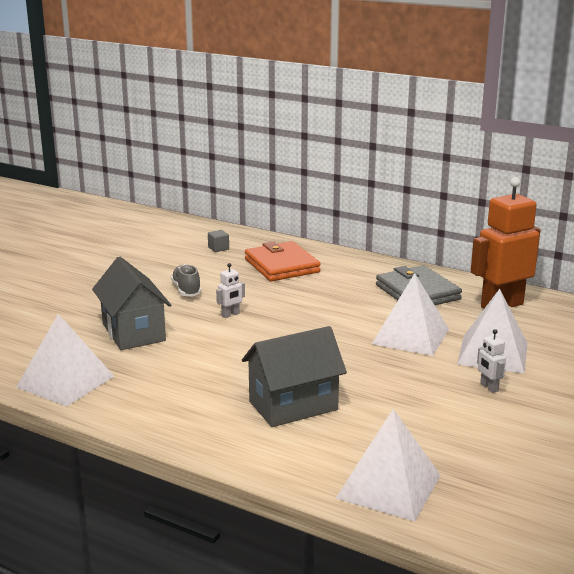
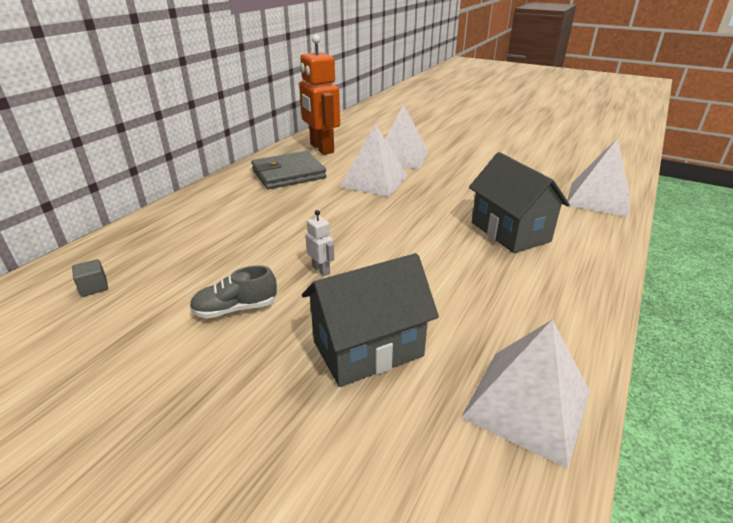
camera: 90 degrees left, 10 degrees up
(282, 266) = (189, 238): orange wallet -> none
(489, 387) = (451, 162): white robot -> none

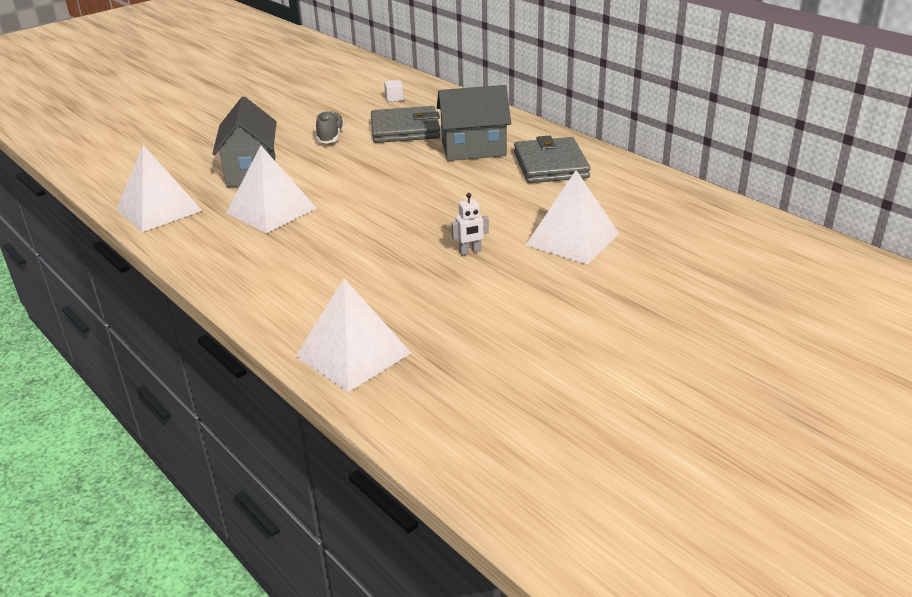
camera: 110 degrees right, 0 degrees up
(94, 287) = (394, 98): grey cube -> white cube
(210, 256) = (405, 129): none -> grey wallet
(321, 148) = (627, 190): orange robot -> none
(321, 270) = (350, 166): white robot -> white robot (470, 252)
(374, 181) = (504, 209): white pyramid -> white pyramid (271, 210)
(510, 232) = (332, 262): grey house -> grey house (473, 149)

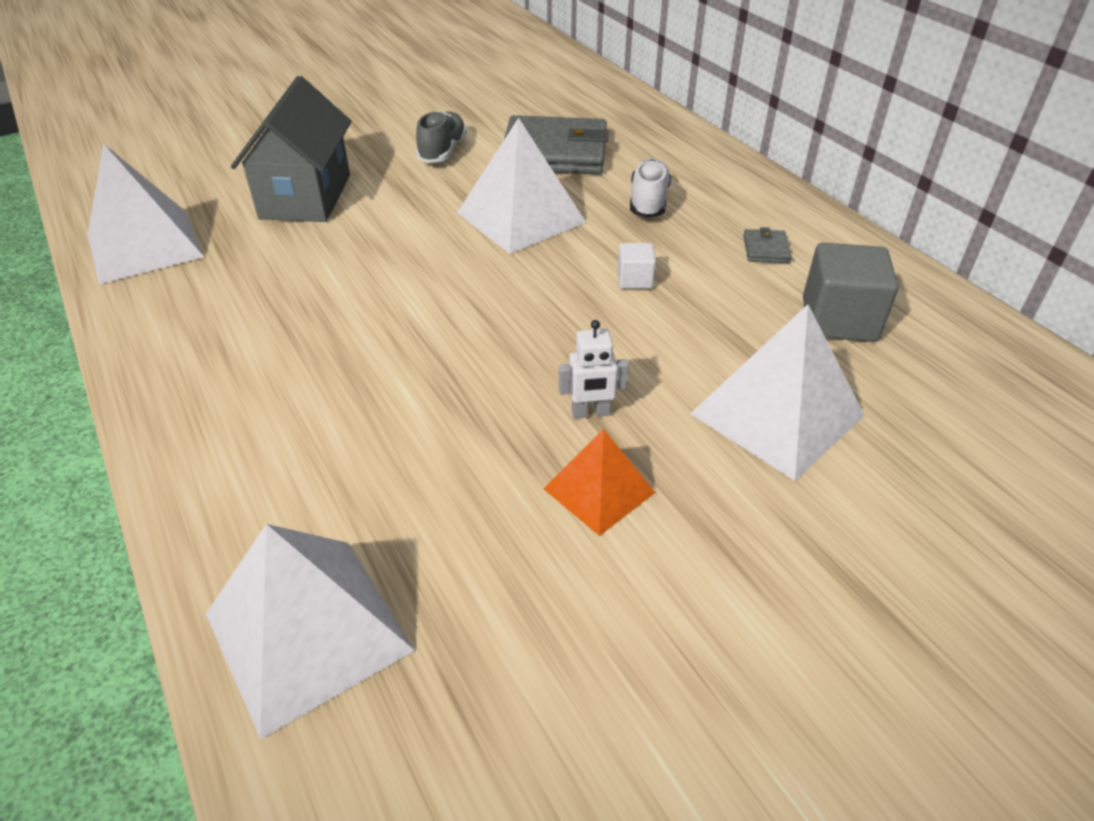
camera: 10 degrees right, 10 degrees up
(271, 210) = (304, 272): white pyramid -> white pyramid (521, 217)
(394, 98) = (555, 99): white cube -> white cube (634, 279)
(473, 149) = (648, 202): grey house -> white shoe
(485, 282) = (599, 490): none -> orange pyramid
(551, 165) = (766, 249): grey wallet -> grey wallet, size x0.40
(599, 193) = (839, 320): none -> grey cube

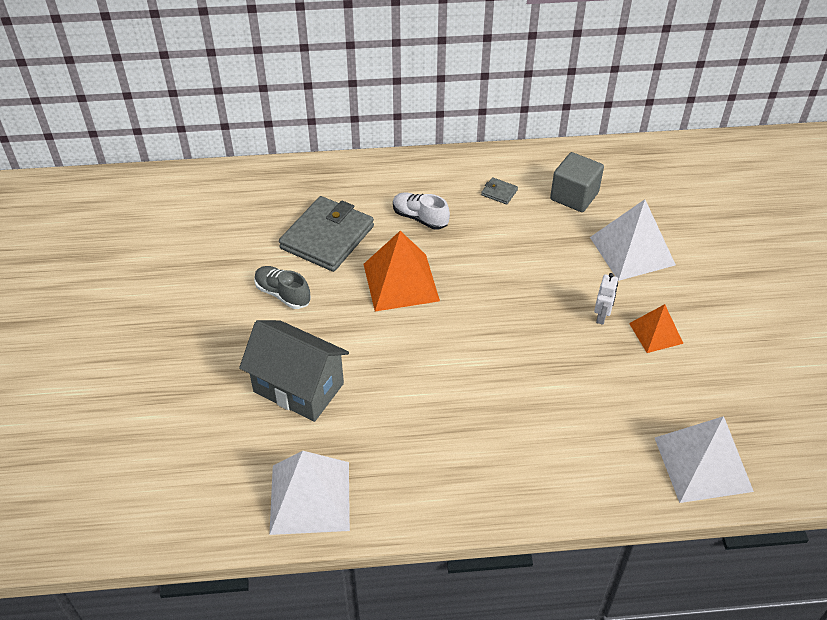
camera: 65 degrees left, 5 degrees up
(521, 217) = (400, 282): white pyramid -> orange pyramid
(634, 279) = (498, 256): white cube -> none

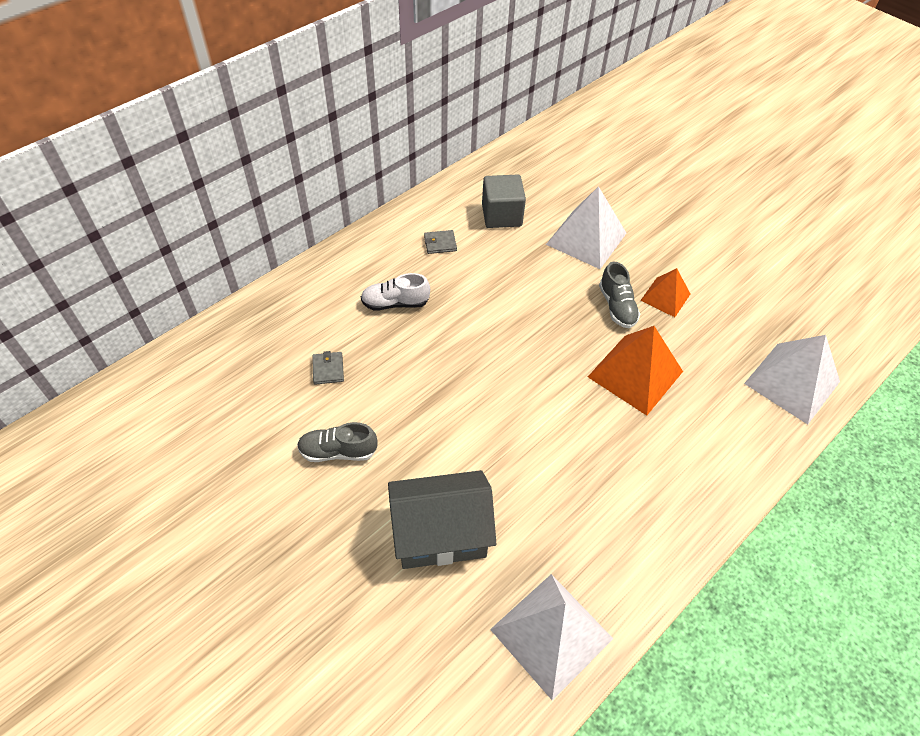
camera: 40 degrees left, 5 degrees up
(327, 237) = (328, 369): grey wallet -> grey wallet, size x0.40
(400, 282) = (434, 373): orange pyramid -> orange pyramid (635, 374)
(601, 316) = (617, 306): white robot -> grey shoe

